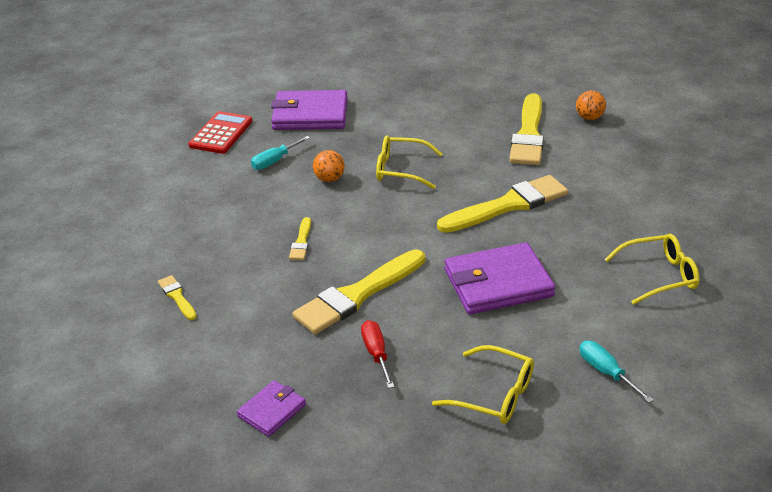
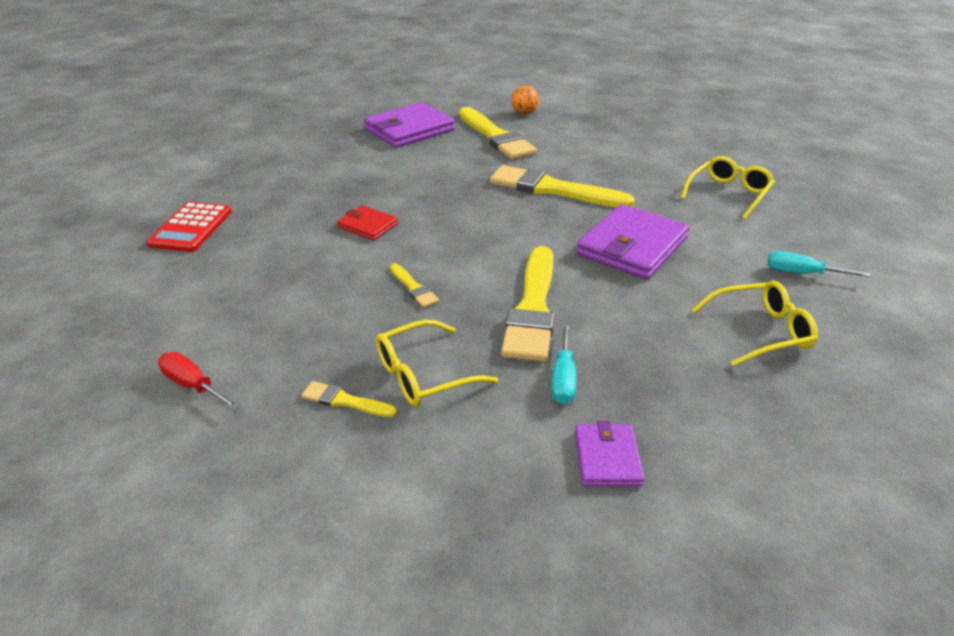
camera: 40 degrees left, 0 degrees up
(221, 133) = (191, 228): red calculator -> red calculator turned 150 degrees counterclockwise
(275, 161) = (288, 231): turquoise screwdriver -> turquoise screwdriver (563, 379)
(310, 115) = (274, 182): purple wallet -> purple wallet (409, 130)
(329, 179) = (367, 225): orange ball -> red wallet
(376, 354) = (622, 349): red screwdriver -> red screwdriver (193, 385)
(400, 169) = (425, 195): yellow glasses -> yellow glasses (423, 375)
(507, 205) = (553, 189): yellow brush -> yellow brush turned 90 degrees counterclockwise

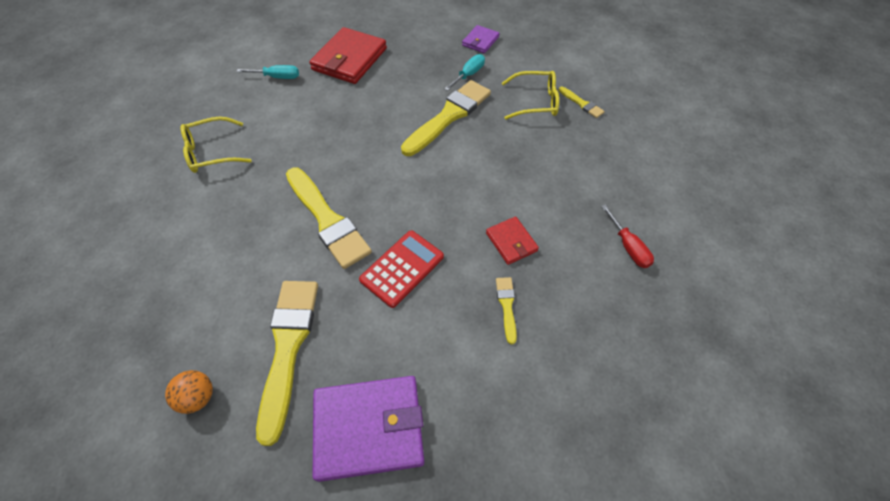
camera: 150 degrees left, 20 degrees up
(191, 228) = (671, 312): red calculator -> red calculator (402, 268)
(193, 385) = (662, 142): red screwdriver -> red screwdriver (628, 247)
(413, 287) = (509, 160): yellow brush -> yellow brush (507, 306)
(632, 246) = (342, 135): purple wallet -> none
(760, 331) = (349, 59): yellow glasses -> red wallet
(801, 273) = (277, 77): turquoise screwdriver -> turquoise screwdriver turned 45 degrees counterclockwise

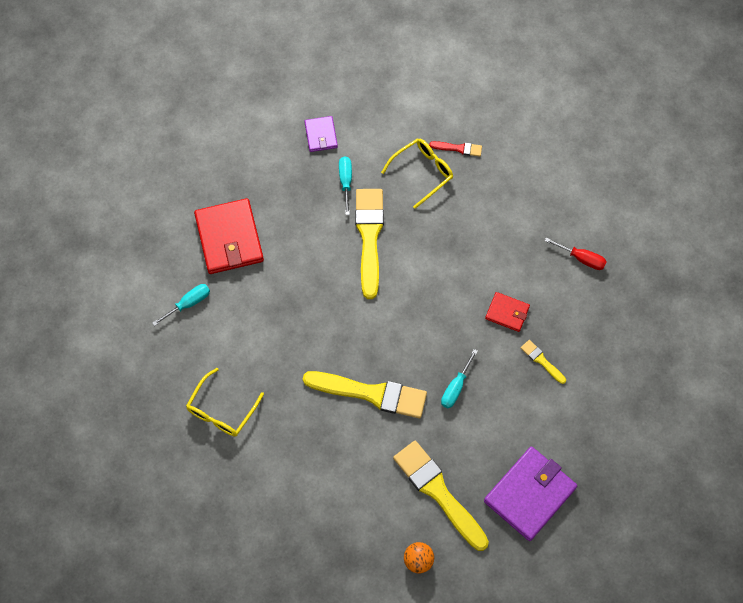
camera: 40 degrees left, 10 degrees up
(402, 268) = (455, 387): red calculator -> turquoise screwdriver
(581, 103) = (458, 148): yellow brush -> red brush

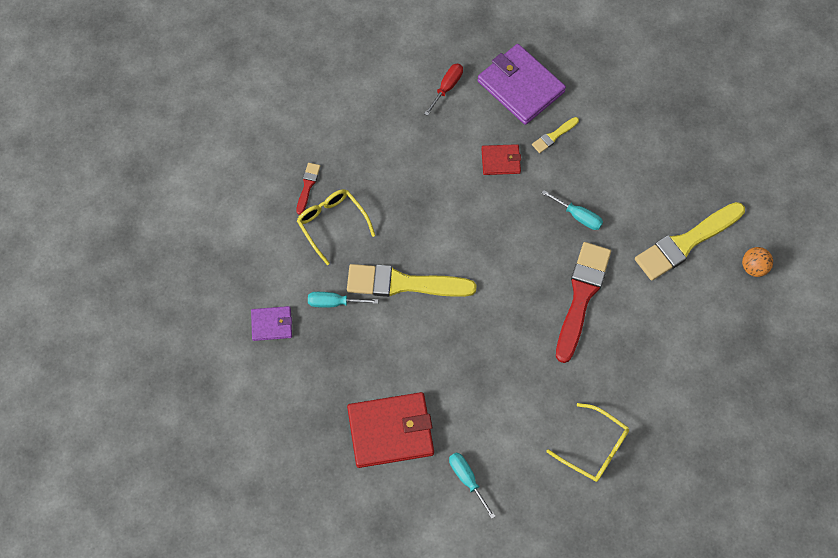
camera: 85 degrees left, 0 degrees up
(370, 393) = (581, 297): yellow brush -> red brush
(507, 313) = (500, 161): red wallet -> red wallet turned 60 degrees clockwise
(529, 494) = (689, 163): purple wallet -> purple wallet (520, 86)

